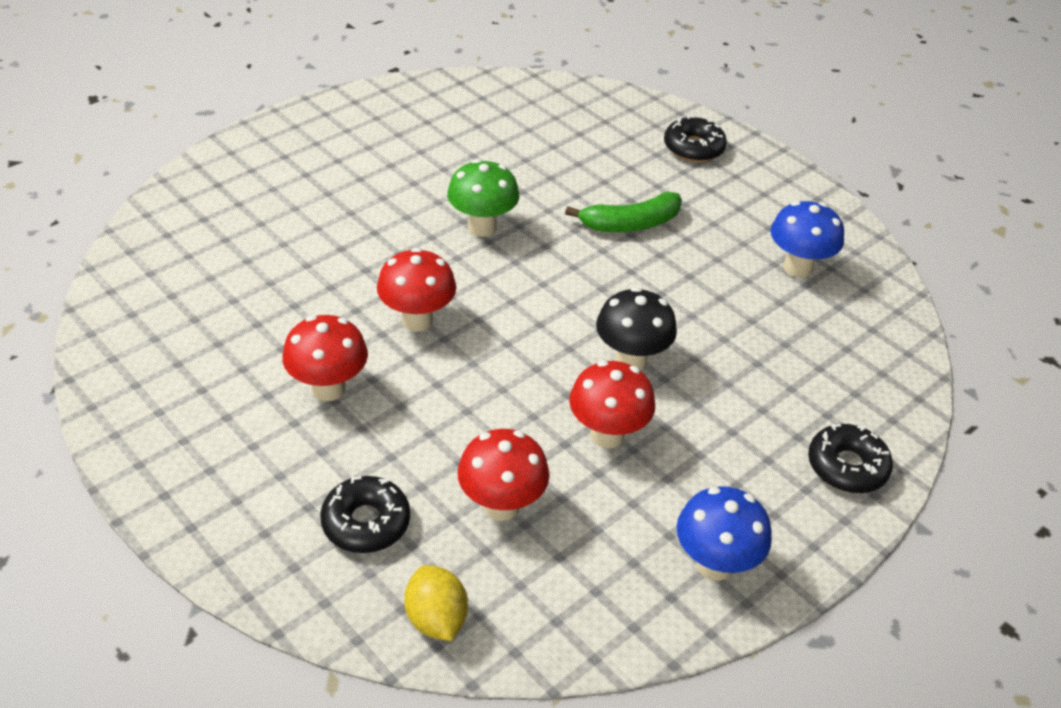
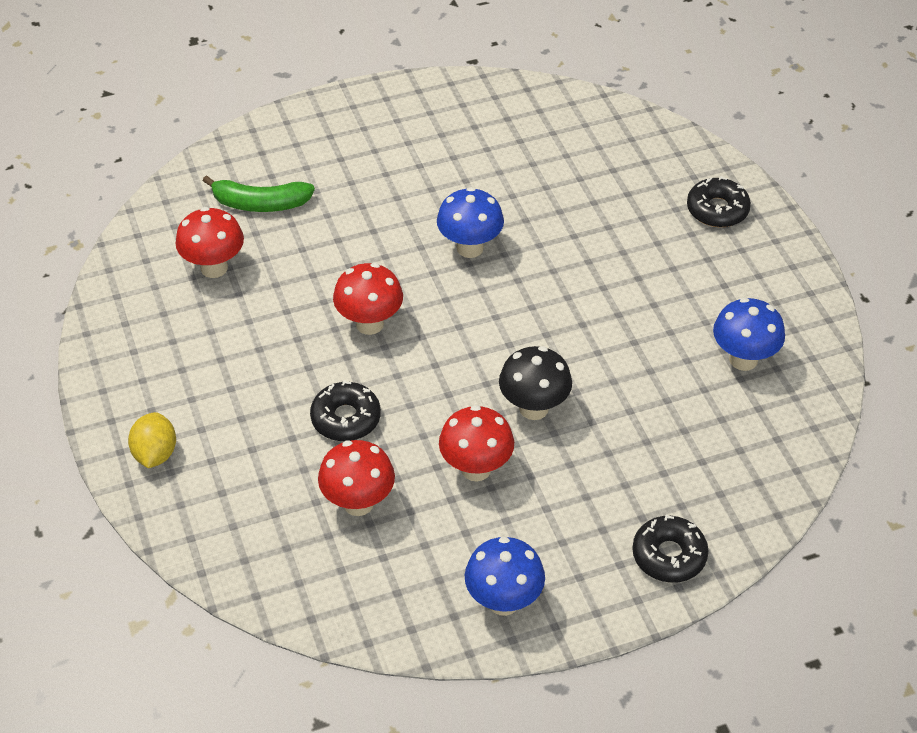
camera: 25 degrees right, 5 degrees up
(328, 388) = (270, 366): red mushroom -> red mushroom (214, 268)
(366, 522) = (248, 485): black donut -> black donut (346, 418)
(436, 619) = (265, 575): yellow lemon -> yellow lemon (155, 454)
(482, 227) = (470, 248): green mushroom -> blue mushroom
(630, 224) = (608, 277): green banana -> green banana (260, 204)

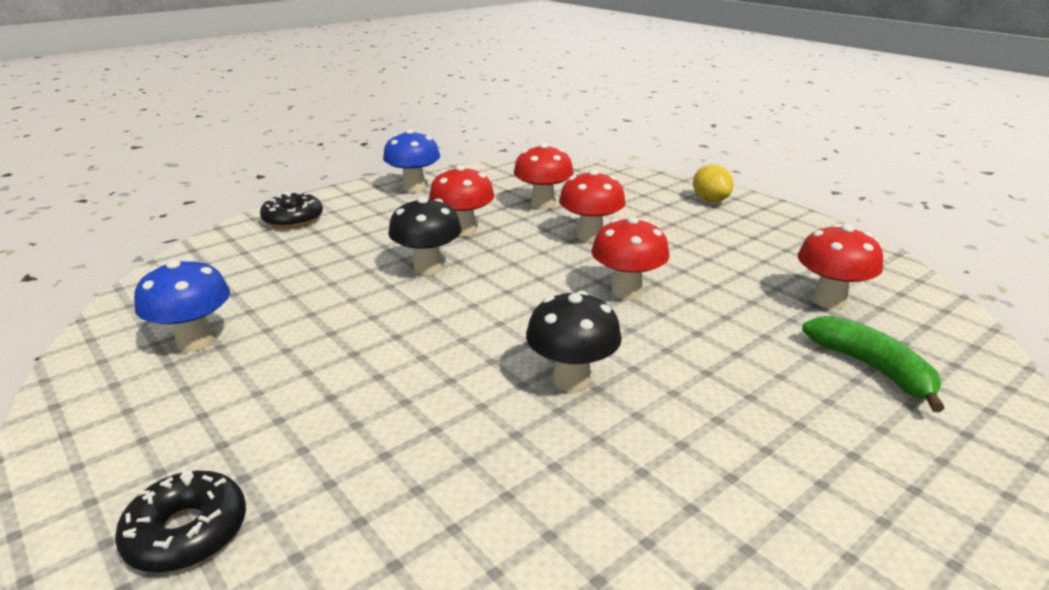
camera: 160 degrees right, 20 degrees down
(260, 204) = (872, 368): green banana -> green banana turned 75 degrees clockwise
(346, 418) = (590, 236): black donut -> red mushroom
(470, 248) = (571, 380): blue mushroom -> black mushroom

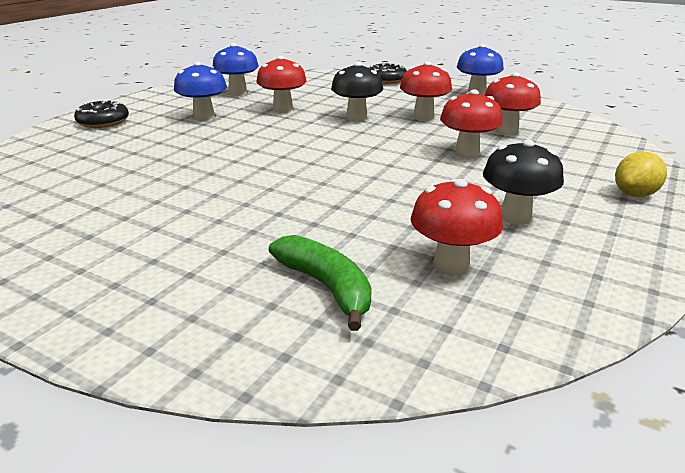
camera: 70 degrees right, 0 degrees up
(296, 392) = (204, 117): none -> blue mushroom
(571, 380) = (244, 172): black mushroom -> black mushroom (515, 217)
(626, 292) = (380, 176): red mushroom -> red mushroom (283, 109)
(872, 368) = (326, 287): green banana -> green banana turned 75 degrees counterclockwise

